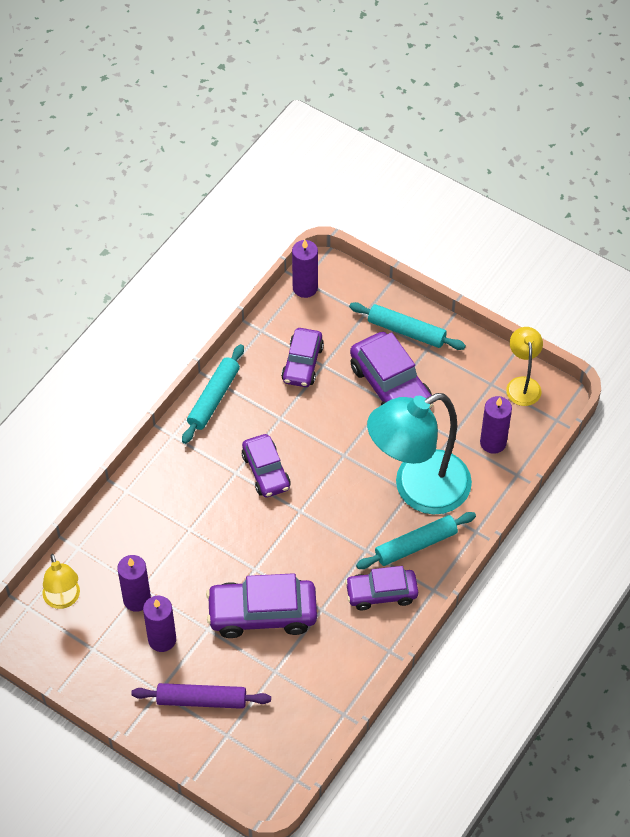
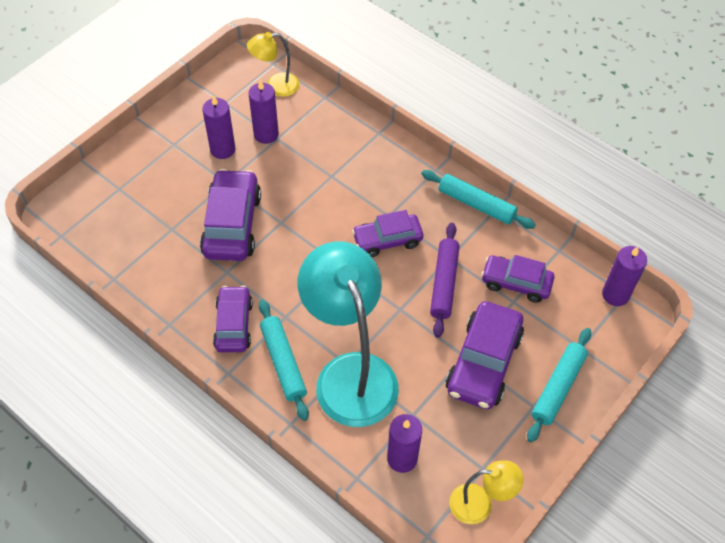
camera: 95 degrees right, 0 degrees up
(201, 700) = (157, 173): purple rolling pin -> purple rolling pin (444, 283)
(391, 386) = (483, 363): purple car -> purple car turned 45 degrees counterclockwise

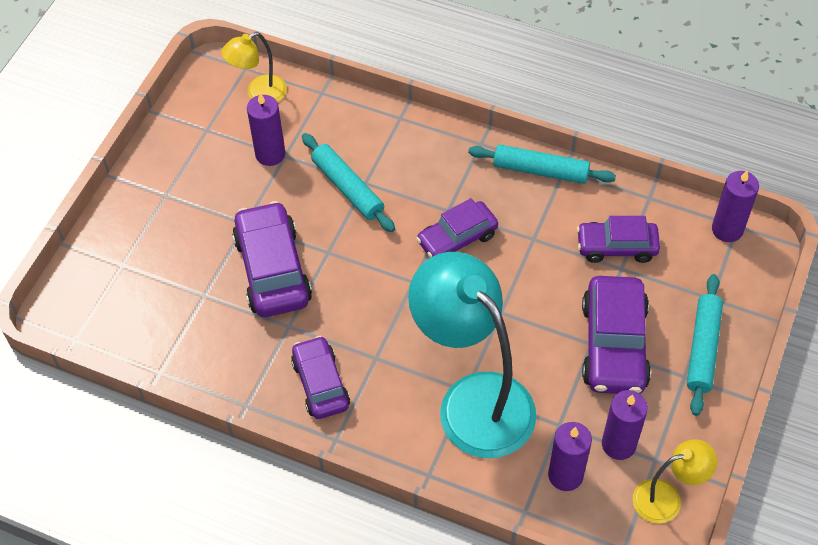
camera: 15 degrees left, 0 degrees up
(222, 149) = (226, 185): purple candle -> purple candle (618, 444)
(283, 363) = (394, 410): turquoise rolling pin -> turquoise rolling pin (347, 188)
(444, 283) = (538, 269): purple rolling pin -> none

